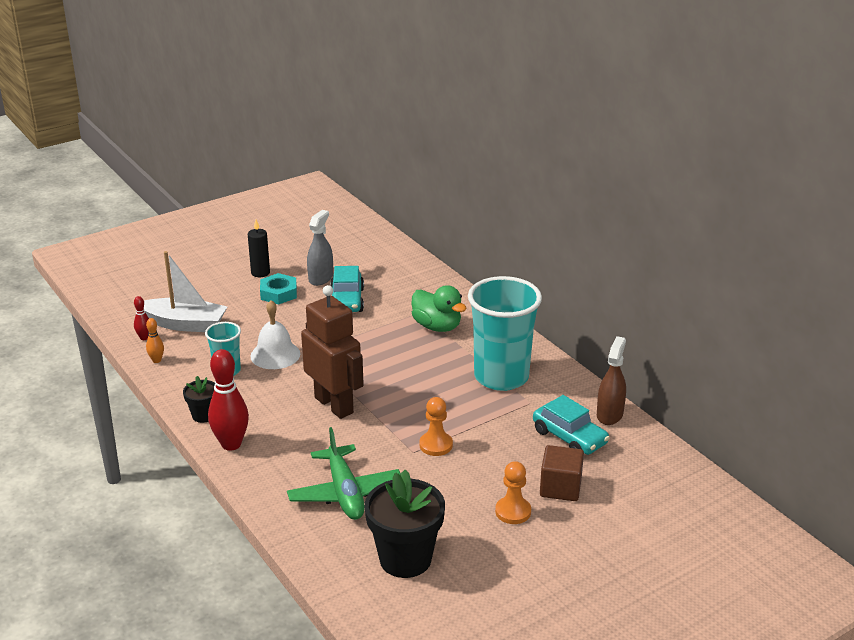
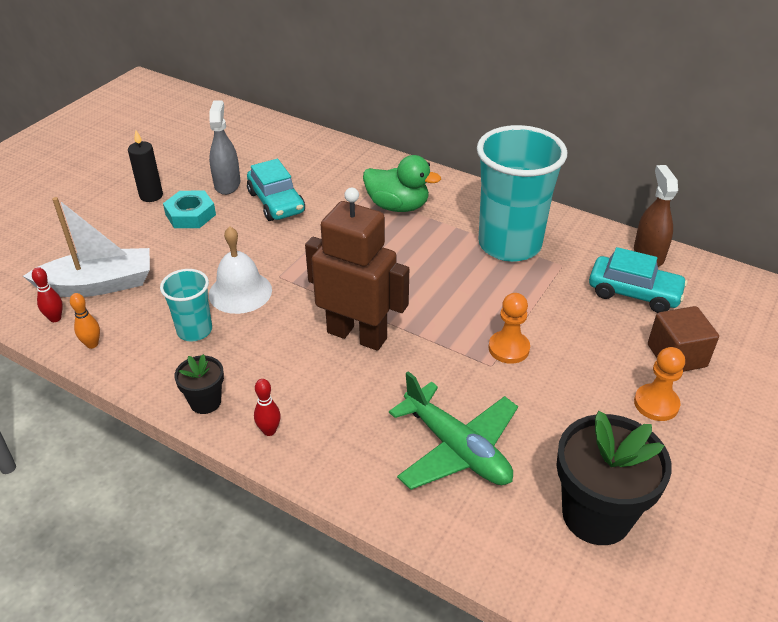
camera: 25 degrees left, 10 degrees up
(231, 444) = (269, 431): red bowling pin -> red bowling pin, size x0.49

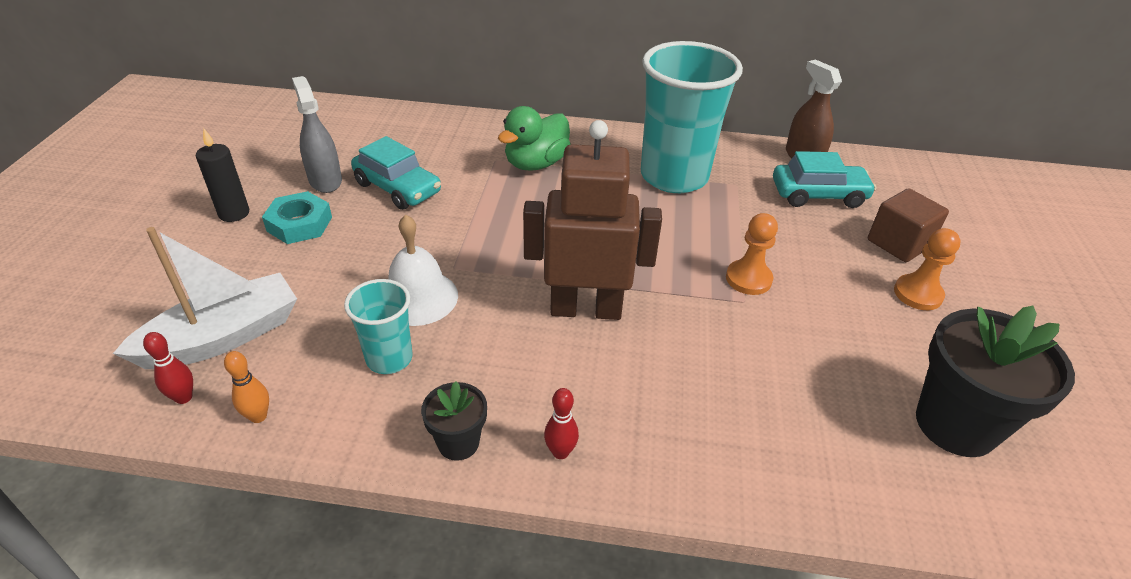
camera: 25 degrees left, 0 degrees up
(398, 206) = (536, 164): green duck -> green duck turned 135 degrees clockwise
(456, 448) = (776, 401): green plane -> none

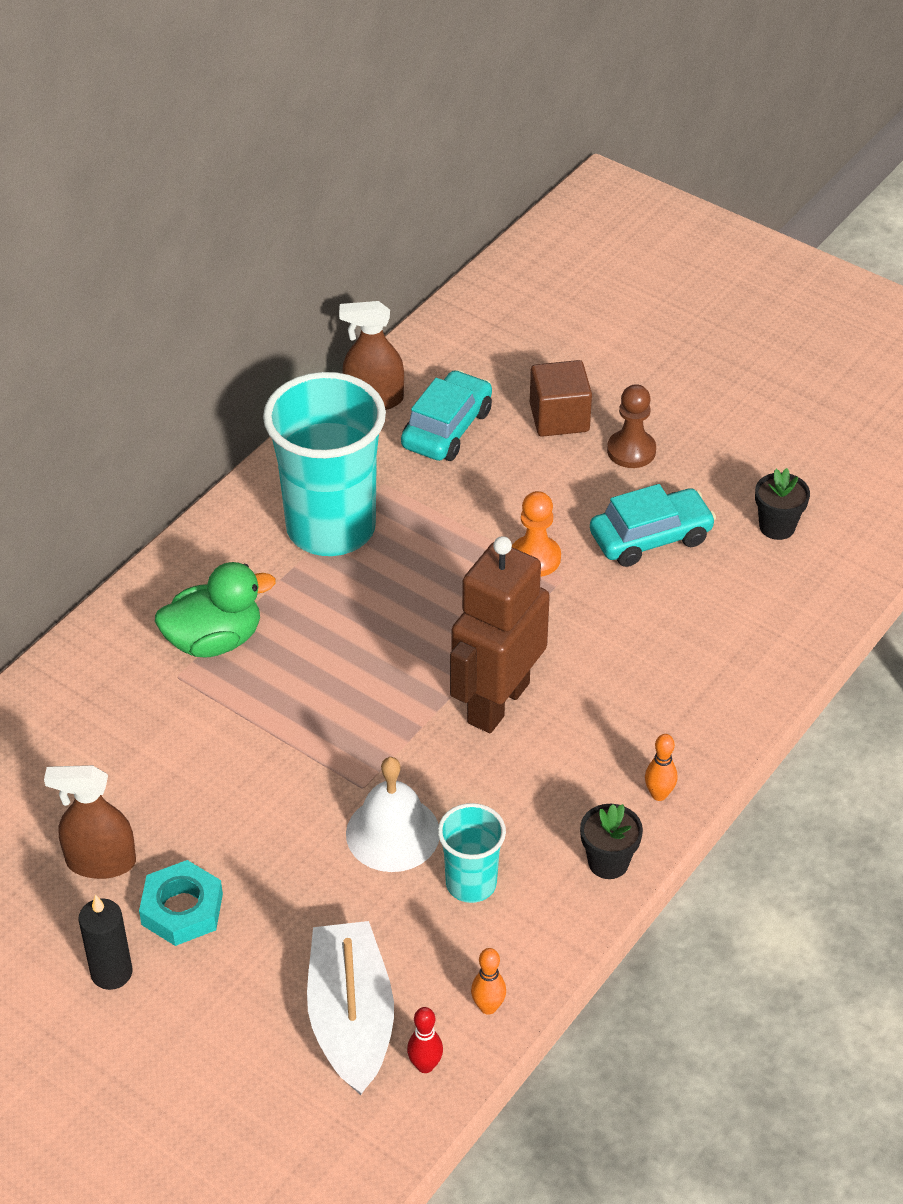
camera: 60 degrees left, 5 degrees up
(325, 180) = (101, 862): grey spray bottle -> brown spray bottle
(398, 188) = (171, 792): turquoise car -> turquoise car (650, 538)
(536, 164) = (214, 640): green duck -> green duck turned 90 degrees counterclockwise
(560, 452) = (659, 794): red bowling pin -> orange bowling pin
(918, 294) = (631, 451): orange pawn -> brown pawn
(955, 424) = (777, 526): black flower pot -> black flower pot, size x0.51

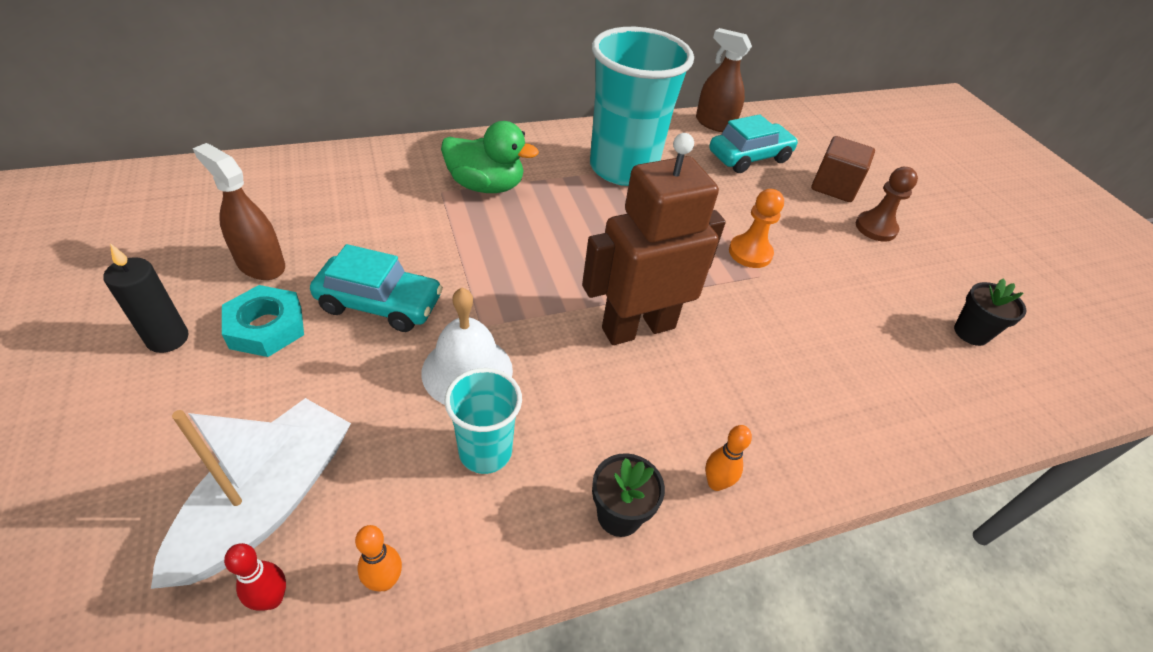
camera: 30 degrees right, 0 degrees up
(650, 538) = (853, 286): turquoise car -> turquoise car (380, 304)

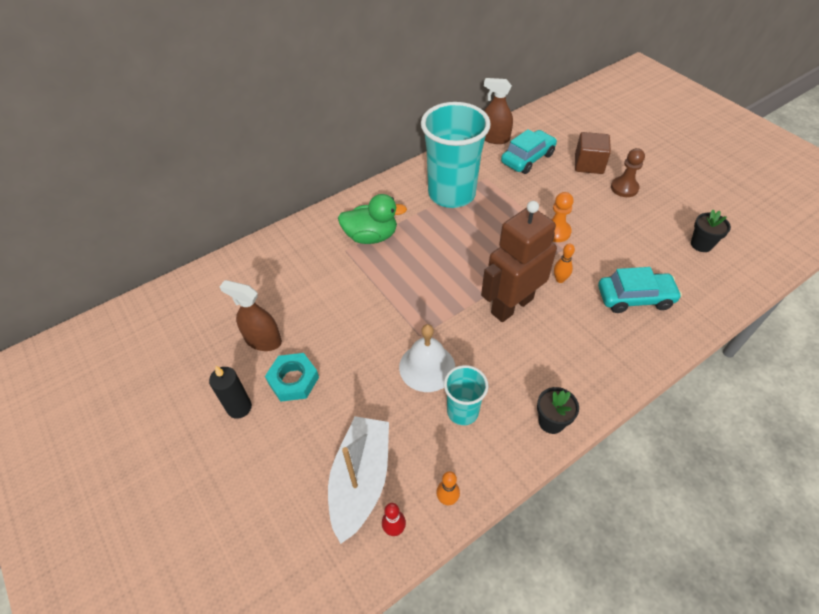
camera: 10 degrees left, 5 degrees up
(380, 304) = (352, 342): turquoise car -> turquoise car (635, 298)
(715, 483) = (594, 386): orange bowling pin -> orange bowling pin (560, 279)

